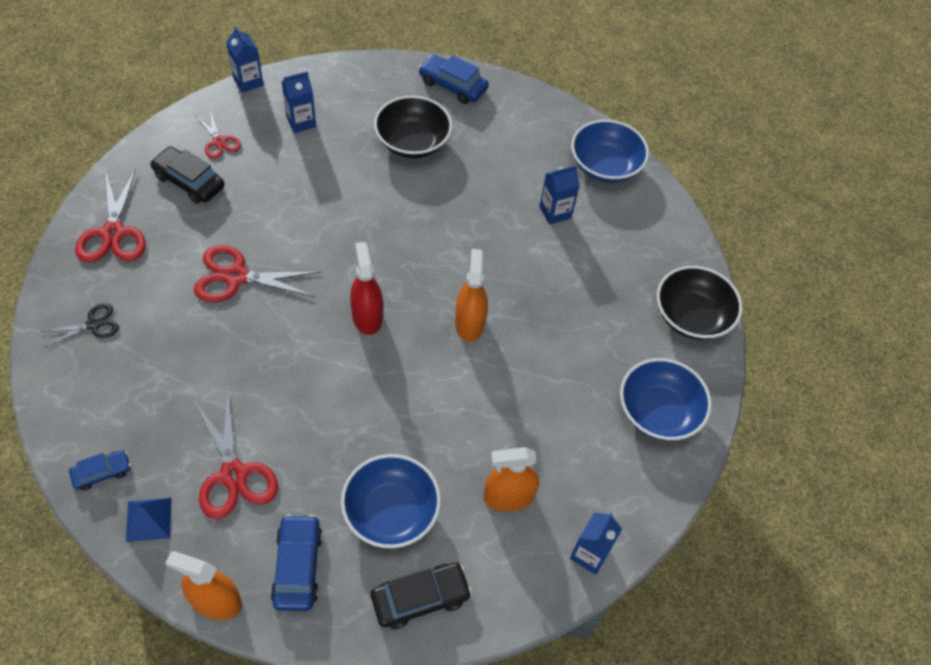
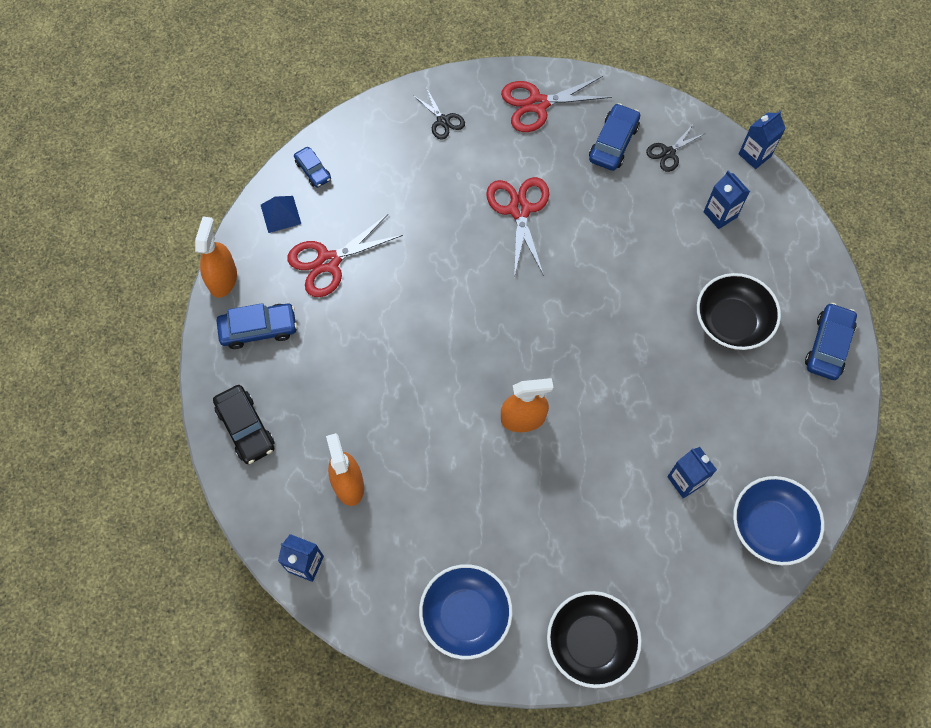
camera: 85 degrees right, 10 degrees up
(189, 181) = (613, 143): black car -> blue car
(219, 142) = (668, 153): red scissors -> black scissors
(367, 316) = (506, 327): red spray bottle -> none
(391, 512) = (317, 389): blue bowl -> none

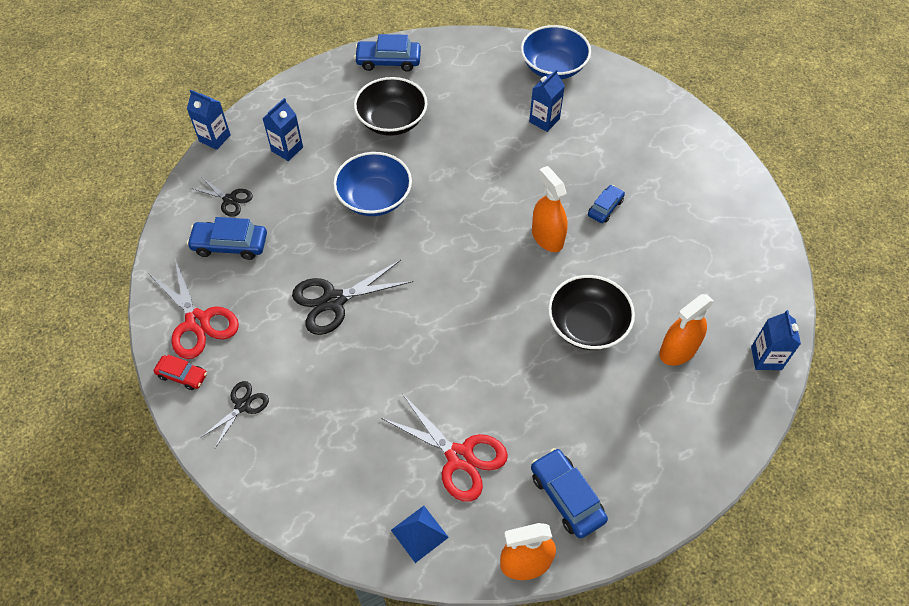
camera: 110 degrees left, 10 degrees down
(245, 428) = (675, 463): black car -> none
(313, 170) = (350, 520): blue car -> blue car (605, 208)
(465, 615) = (732, 228): blue bowl -> blue bowl (374, 198)
(489, 85) = (182, 375): none -> red car
(519, 210) = (334, 301): red scissors -> black scissors
(590, 642) = (701, 147): black bowl -> black bowl (587, 325)

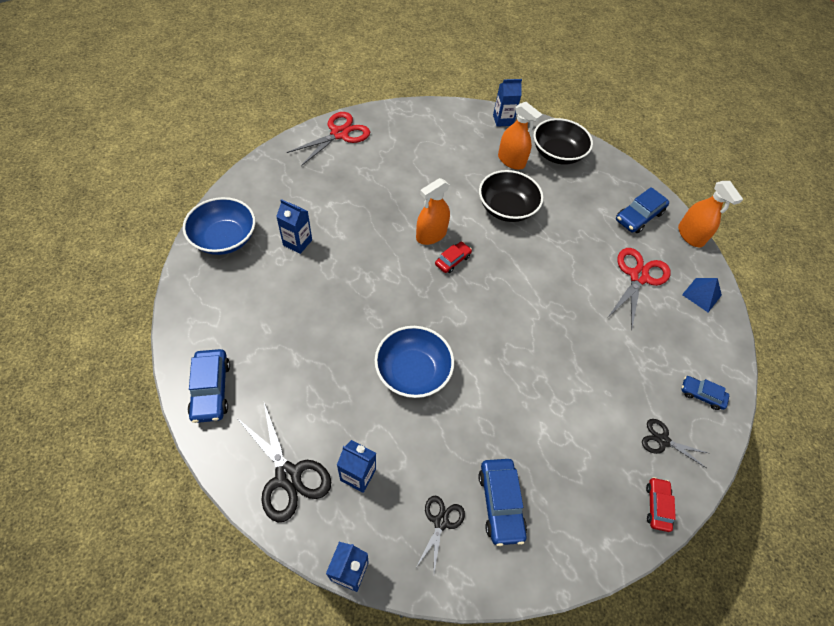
camera: 105 degrees left, 0 degrees up
(197, 322) = (598, 509): red scissors -> red scissors (339, 134)
(334, 301) = (537, 386): black scissors -> black scissors (288, 476)
(392, 121) = (306, 372): black bowl -> black bowl (557, 154)
(507, 252) = (452, 260): none -> red car
(605, 208) = (393, 199): blue car -> blue car (701, 395)

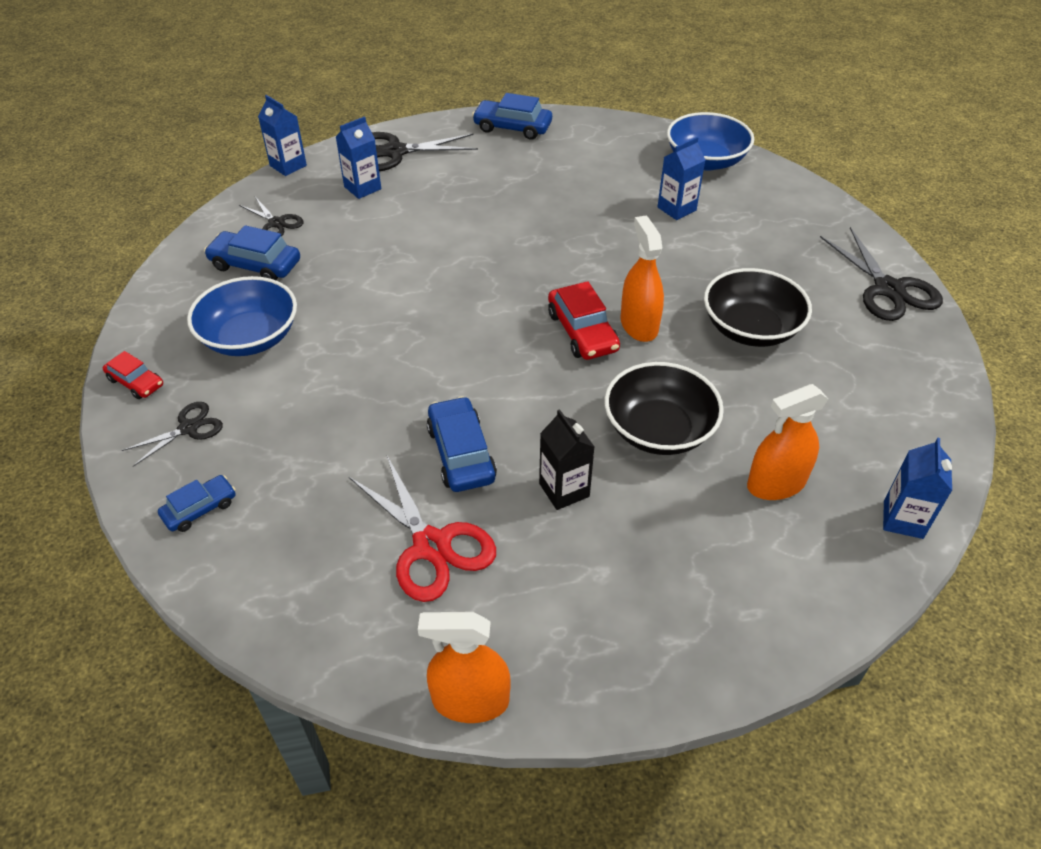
camera: 120 degrees right, 10 degrees down
(339, 134) = (888, 289): red scissors -> black scissors
(413, 371) = (441, 249): blue bowl -> blue bowl (250, 337)
(452, 260) = (582, 332): red car -> red car, size x1.60
(557, 154) = (779, 571): black bowl -> black bowl (750, 328)
(570, 235) = (564, 490): none -> black carton
(638, 216) = (560, 629): blue car -> blue car (461, 453)
(701, 295) = (340, 626): blue pyramid -> none

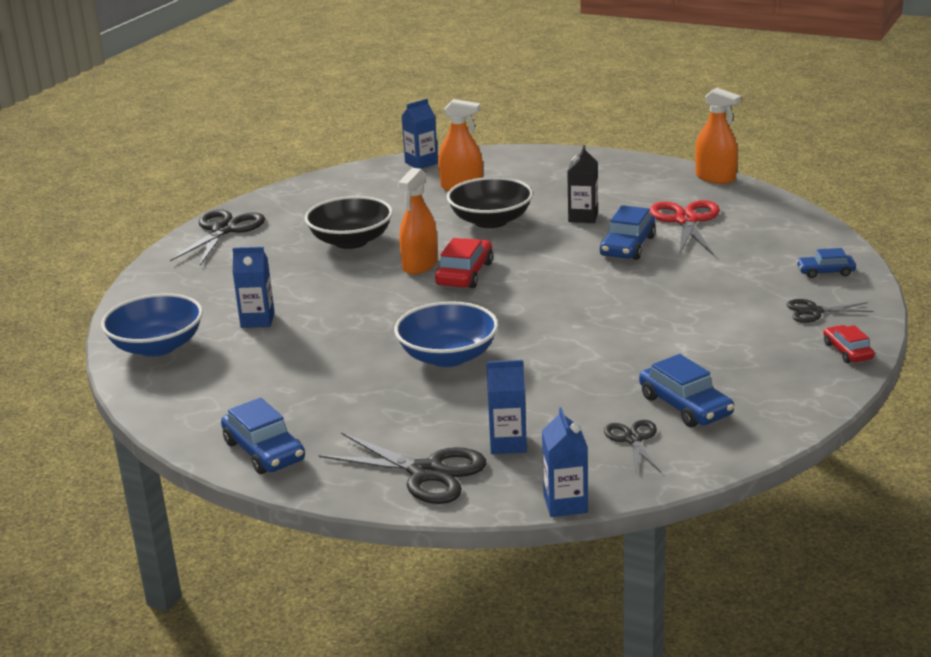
camera: 140 degrees left, 20 degrees down
(250, 337) = (729, 351): blue bowl -> blue bowl (448, 356)

